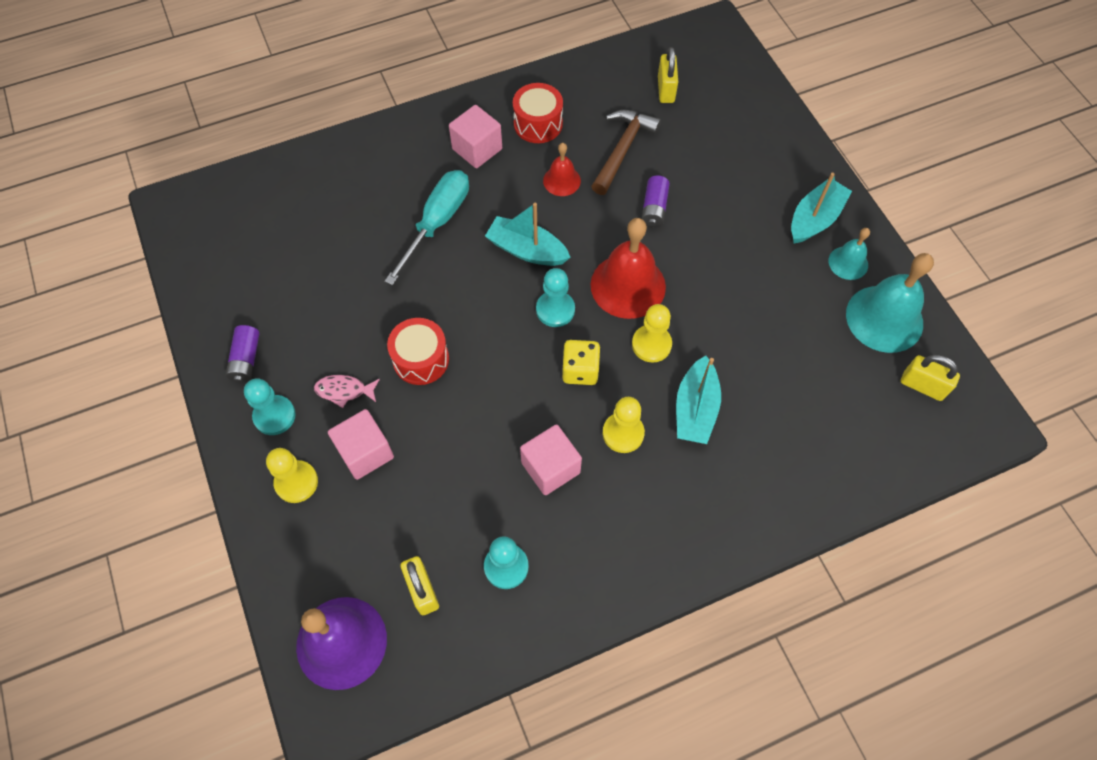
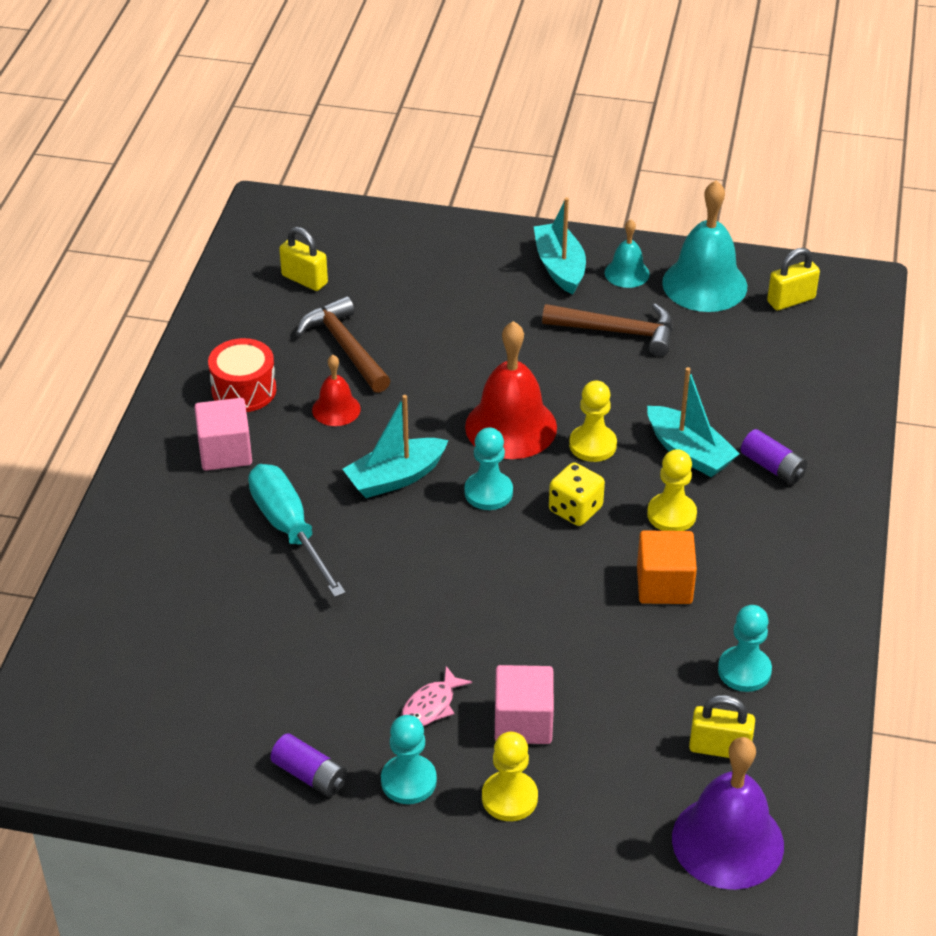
camera: 55 degrees left, 20 degrees down
(421, 359) = (450, 624): red drum -> none
(550, 467) = (664, 585): pink cube -> orange cube
(654, 208) = (439, 362): purple battery -> purple battery (773, 467)
(780, 293) = (617, 332): none -> brown hammer

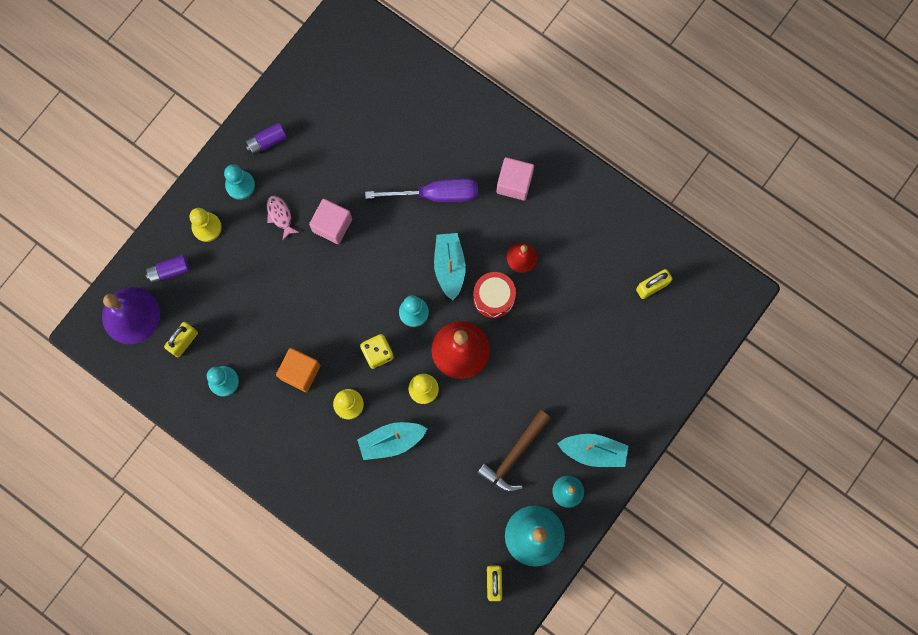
camera: 115 degrees right, 35 degrees up
(244, 390) = (563, 212): red drum -> red drum (494, 297)
(289, 529) = (436, 194): turquoise screwdriver -> purple screwdriver
(345, 347) = (575, 285): brown hammer -> none
(523, 722) = (247, 255): pink cube -> pink cube (332, 225)
(773, 467) = (357, 483): purple battery -> purple battery (169, 271)

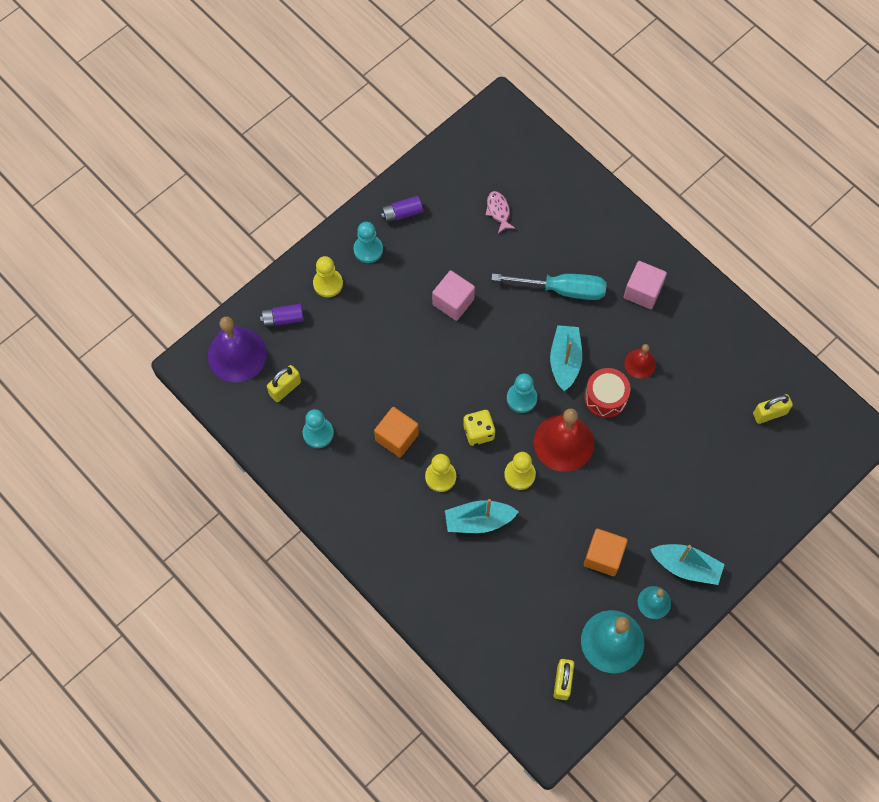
camera: 10 degrees right, 10 degrees down
(280, 215) = (402, 284): pink fish -> pink fish (498, 211)
(436, 194) = (562, 289): purple screwdriver -> turquoise screwdriver
(514, 455) = (603, 556): brown hammer -> orange cube

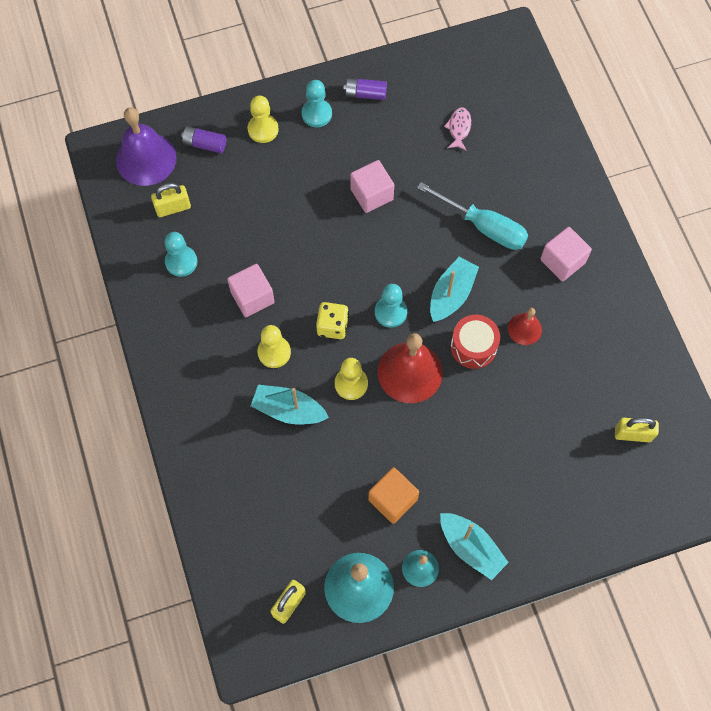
camera: 25 degrees right, 0 degrees up
(397, 437) = (252, 297): orange cube -> pink cube

